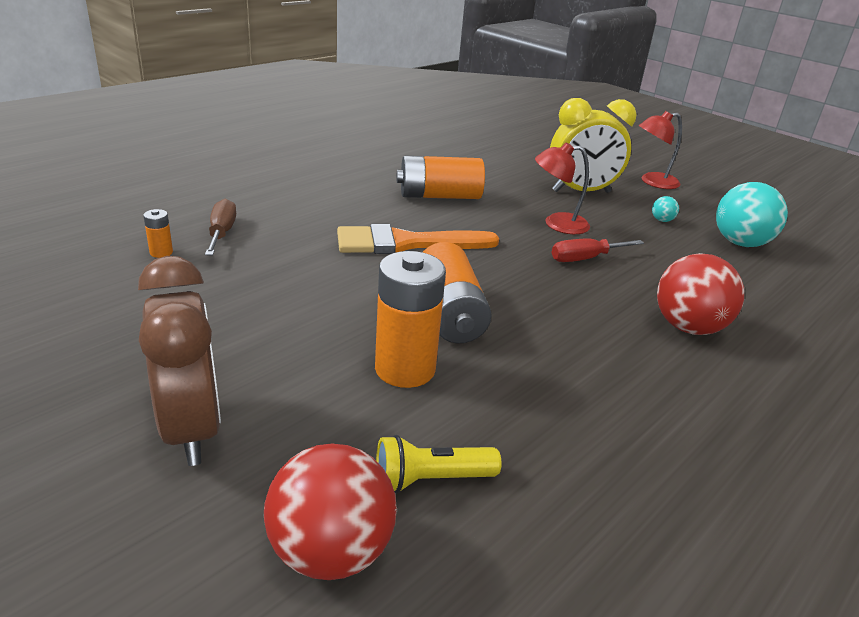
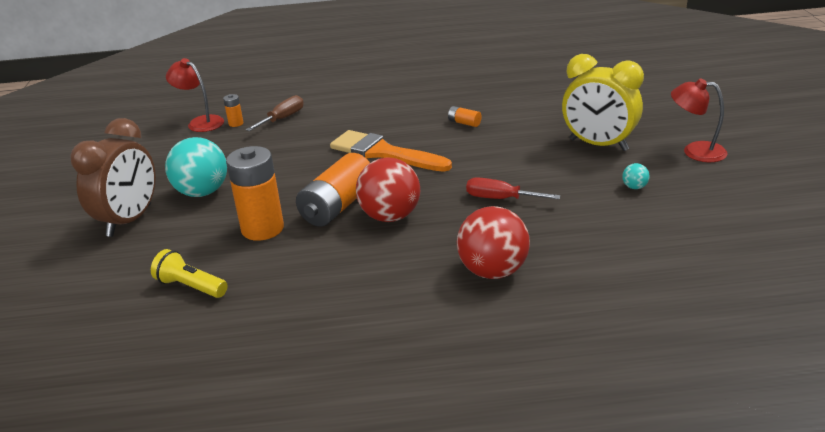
camera: 45 degrees right, 0 degrees up
(331, 551) = (109, 295): red ball -> red ball (390, 216)
(439, 196) = (464, 123): orange battery -> orange battery, size x0.44
(557, 224) = (525, 166): red lamp -> red lamp (200, 122)
(740, 243) = (681, 227): turquoise ball -> turquoise ball (202, 192)

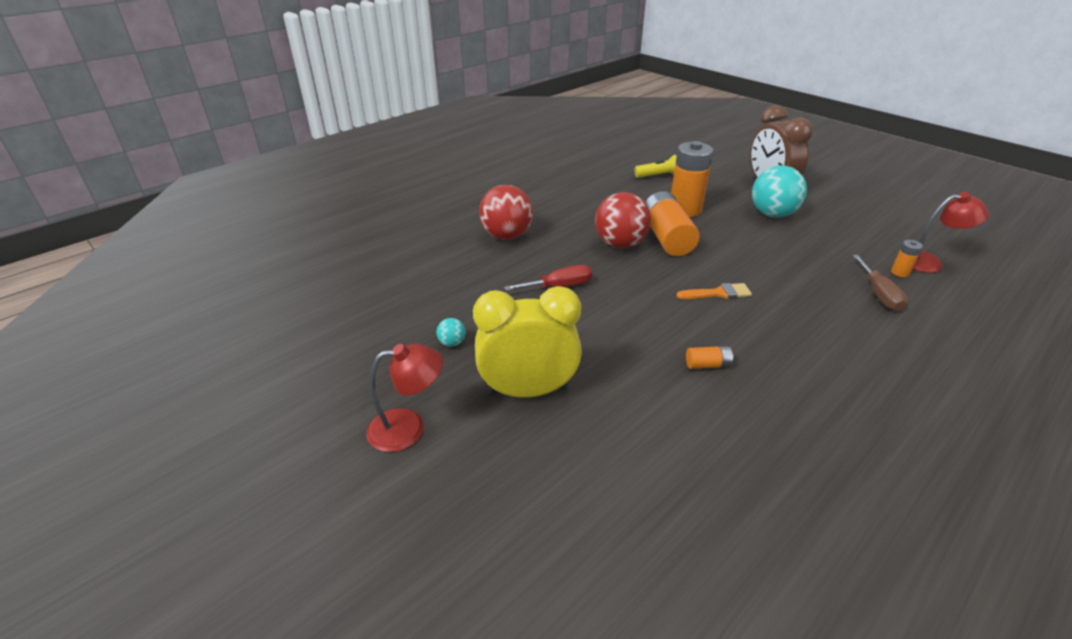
camera: 140 degrees right, 5 degrees up
(383, 153) = (718, 293): orange brush -> orange brush, size x0.51

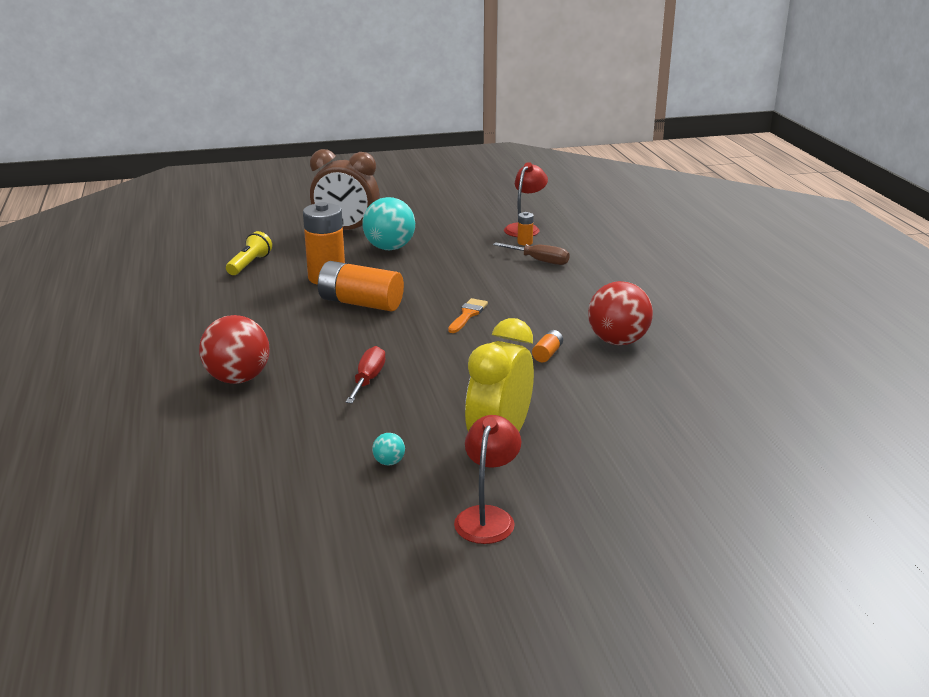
camera: 60 degrees left, 10 degrees down
(620, 244) = (340, 327): red ball -> red ball (617, 341)

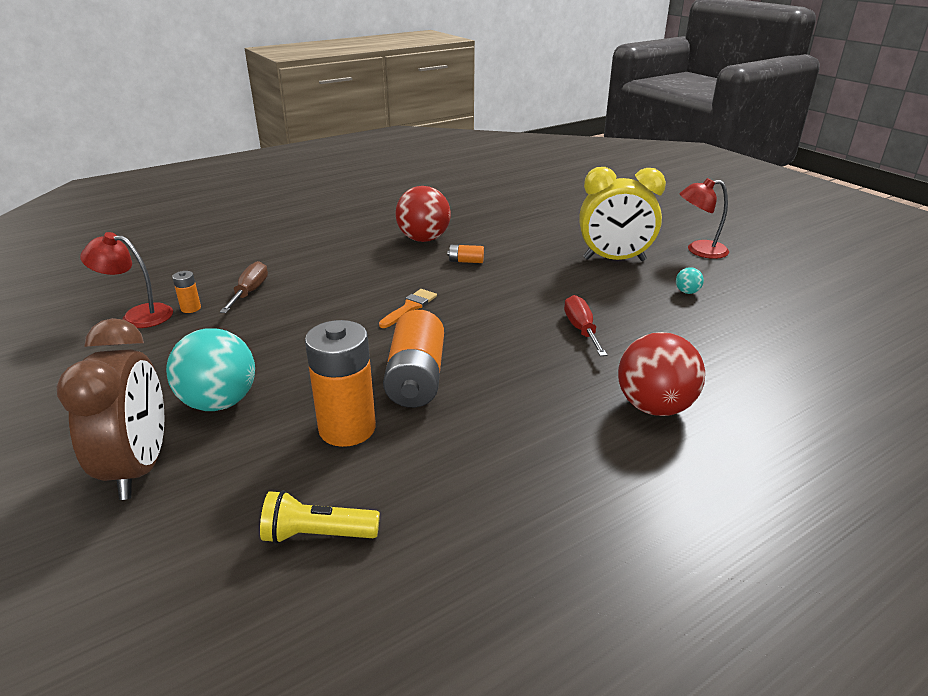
camera: 110 degrees left, 5 degrees up
(368, 380) = (581, 329): red screwdriver -> red screwdriver turned 90 degrees clockwise
(468, 315) = (410, 307): orange brush -> orange brush turned 120 degrees clockwise

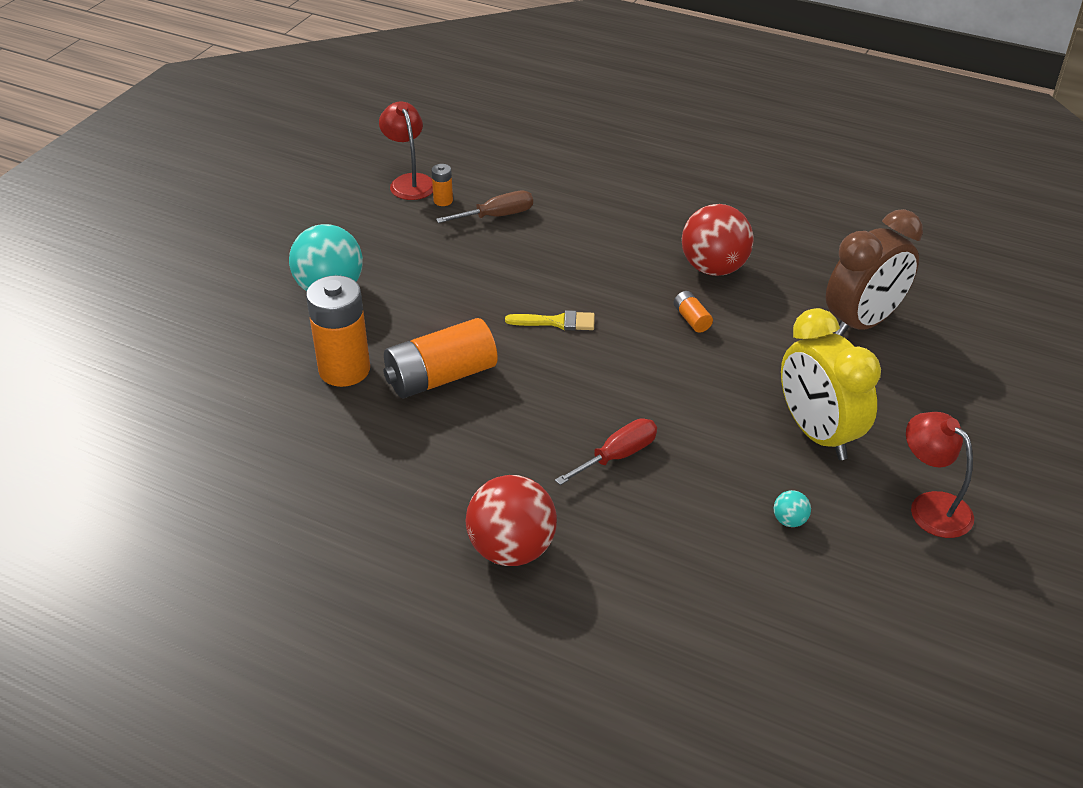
camera: 60 degrees right, 10 degrees up
(139, 467) = (237, 295): brown clock -> brown clock (862, 323)
(317, 534) = (224, 410): yellow flashlight -> none
(410, 307) = (557, 322): orange brush -> yellow brush

